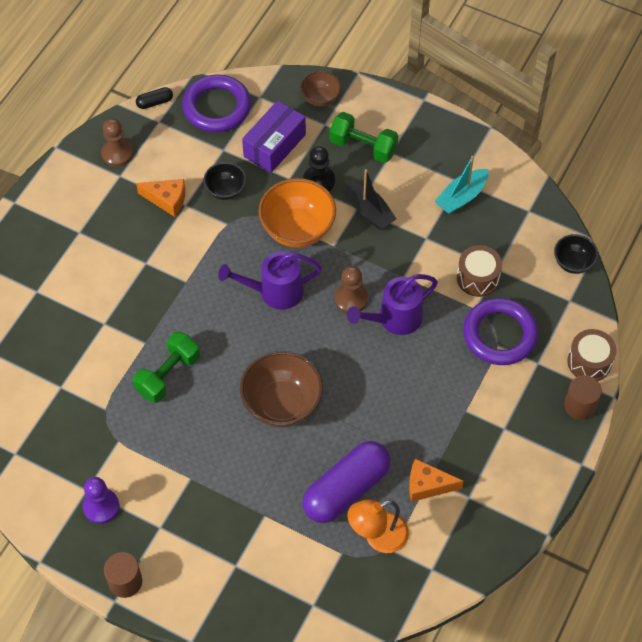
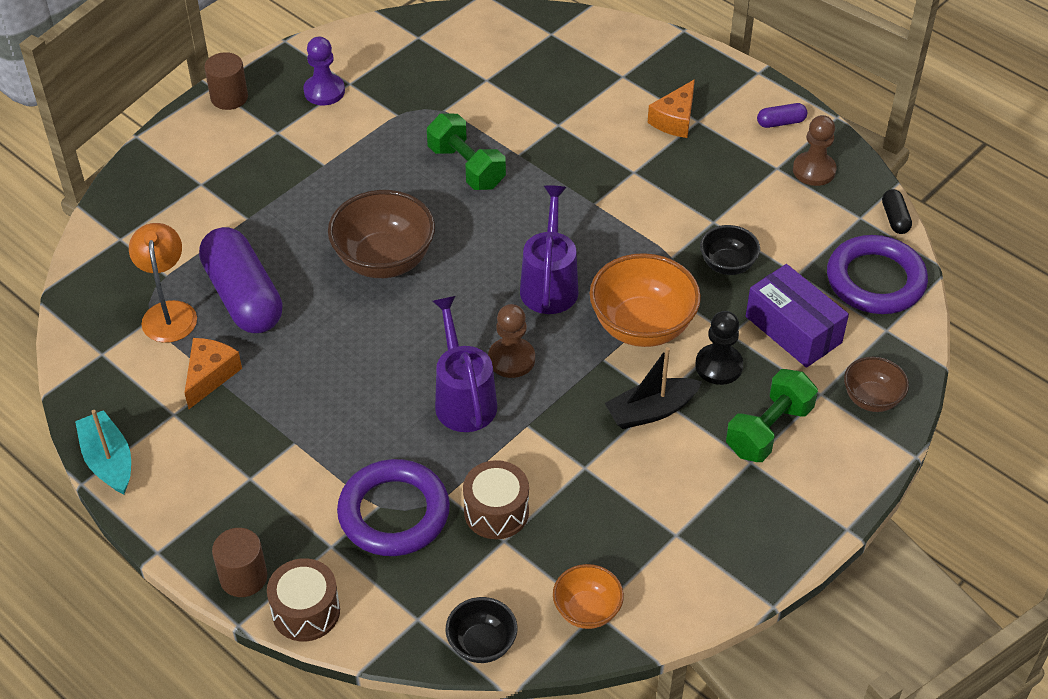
camera: 105 degrees right, 10 degrees down
(69, 180) = (781, 122): none -> purple capsule
(167, 200) = (726, 205): orange cheese -> orange cheese (675, 120)
(461, 197) = (646, 530): turquoise boat -> turquoise boat (108, 461)
(529, 215) = (587, 610): none -> orange bowl

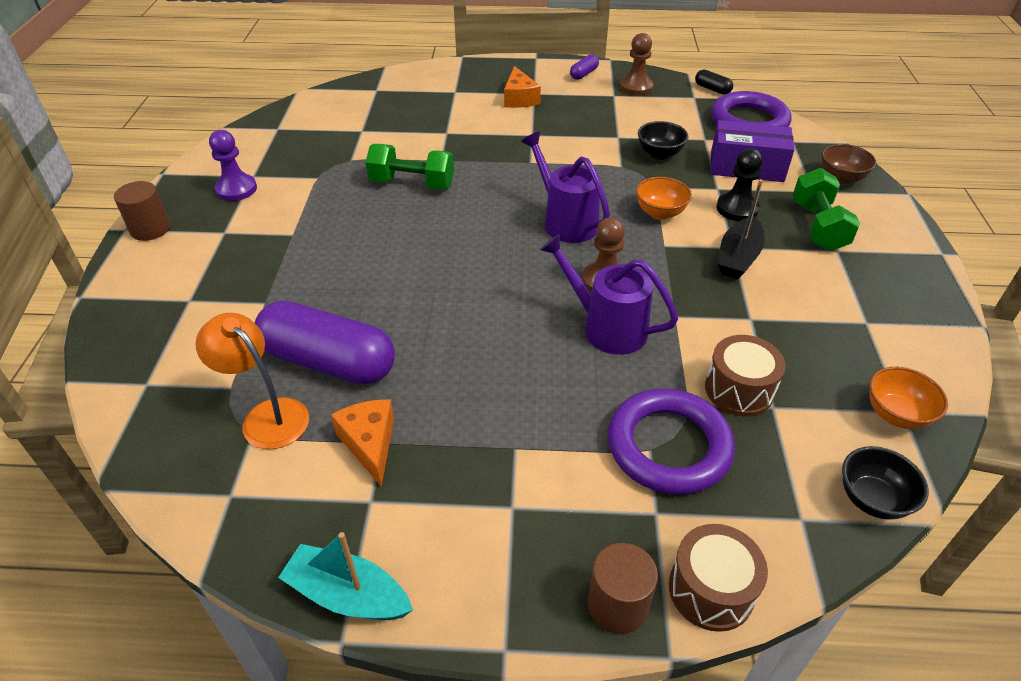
camera: 40 degrees left, 5 degrees down
(384, 260) = (423, 270): brown bowl -> none
(642, 326) = (660, 213): orange bowl -> orange bowl, size x0.56

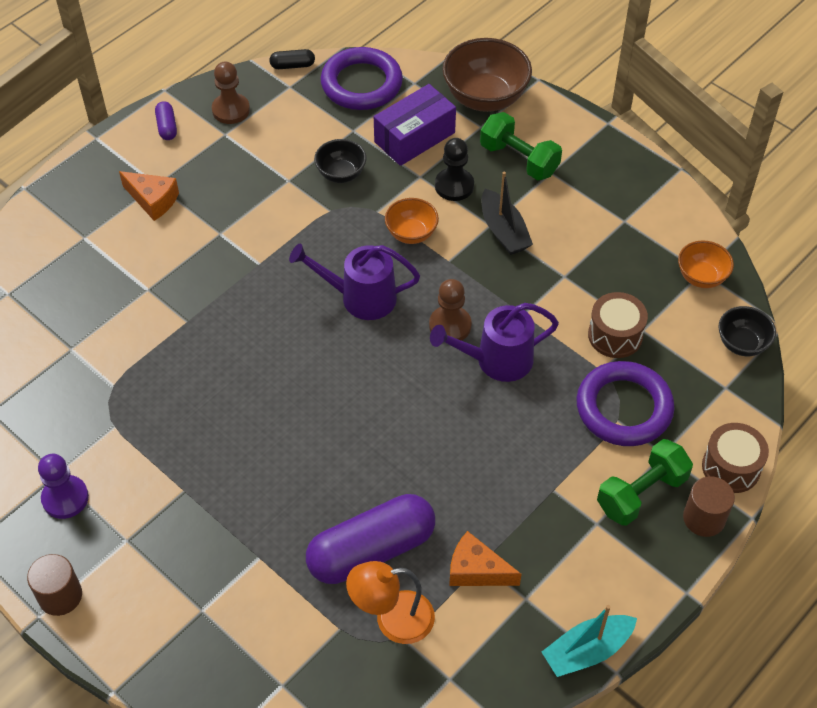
camera: 50 degrees left, 10 degrees up
(412, 184) = (200, 363): green dumbbell -> green dumbbell (641, 493)
(841, 178) = (485, 98): brown bowl -> brown bowl, size x1.77

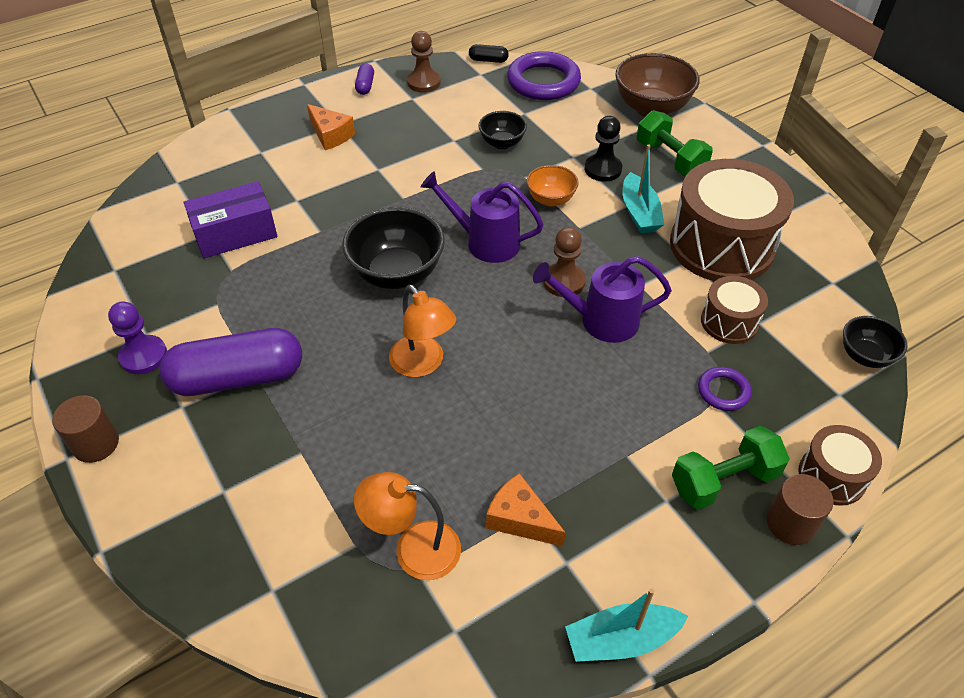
camera: 15 degrees right, 5 degrees down
(283, 352) = (397, 273): none -> black bowl
(342, 444) = (423, 364): none -> orange lamp
(371, 550) = (416, 472): purple capsule -> purple capsule (238, 378)
(414, 137) = (578, 127): purple box -> purple box (235, 234)
(503, 231) = (639, 213): black boat -> turquoise boat
(591, 253) = (721, 246): none -> brown drum
(624, 408) = (723, 391): purple ring -> purple ring, size x0.50
(701, 277) = (831, 287): orange bowl -> none

